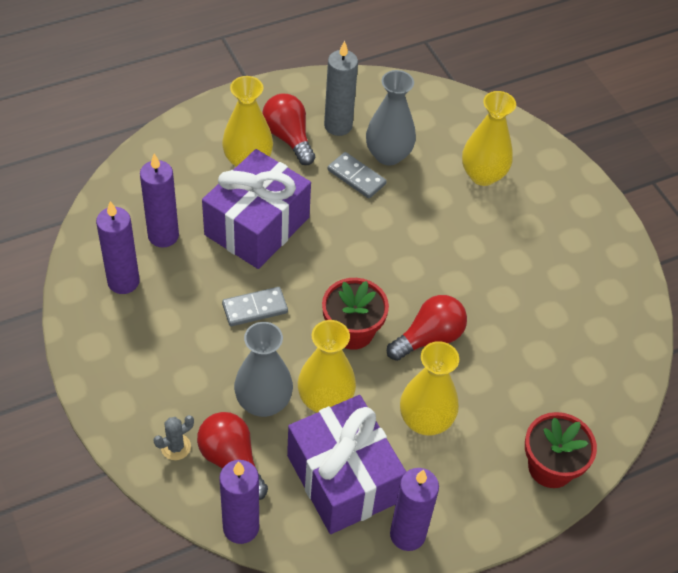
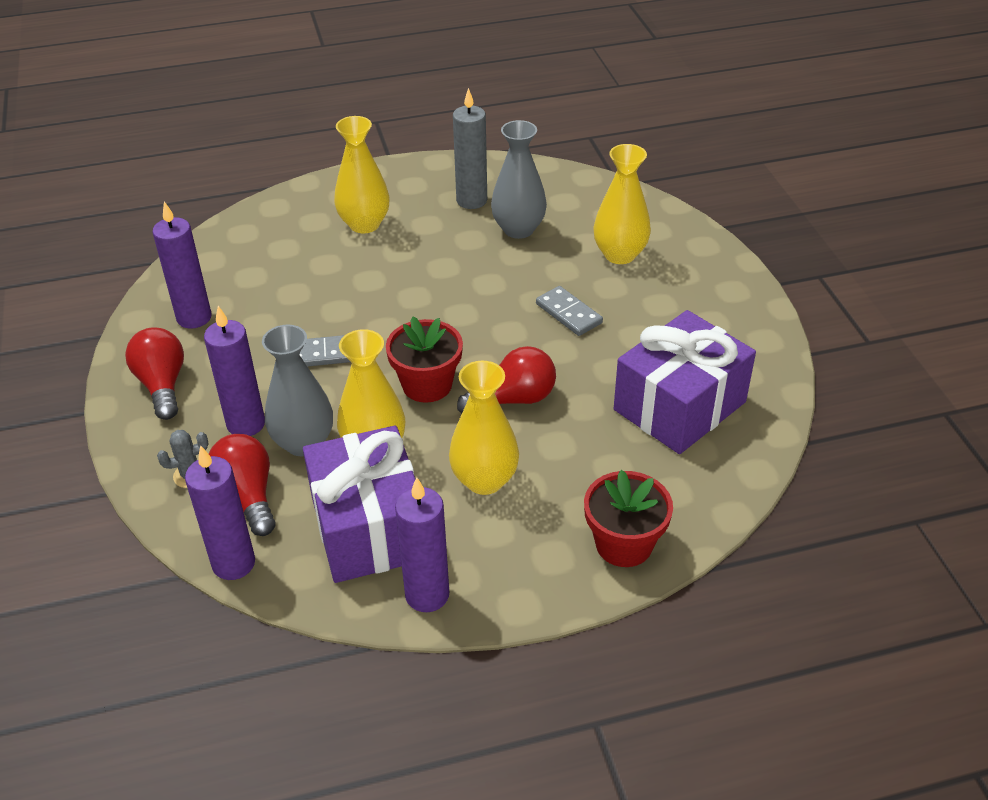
camera: 15 degrees right, 10 degrees down
(163, 236) = (251, 281): purple candle -> purple candle (246, 424)
(257, 226) = (354, 280): purple gift -> purple gift (679, 406)
(288, 137) = (415, 207): red light bulb -> red light bulb (162, 385)
(356, 177) = (477, 246): grey domino -> grey domino (568, 313)

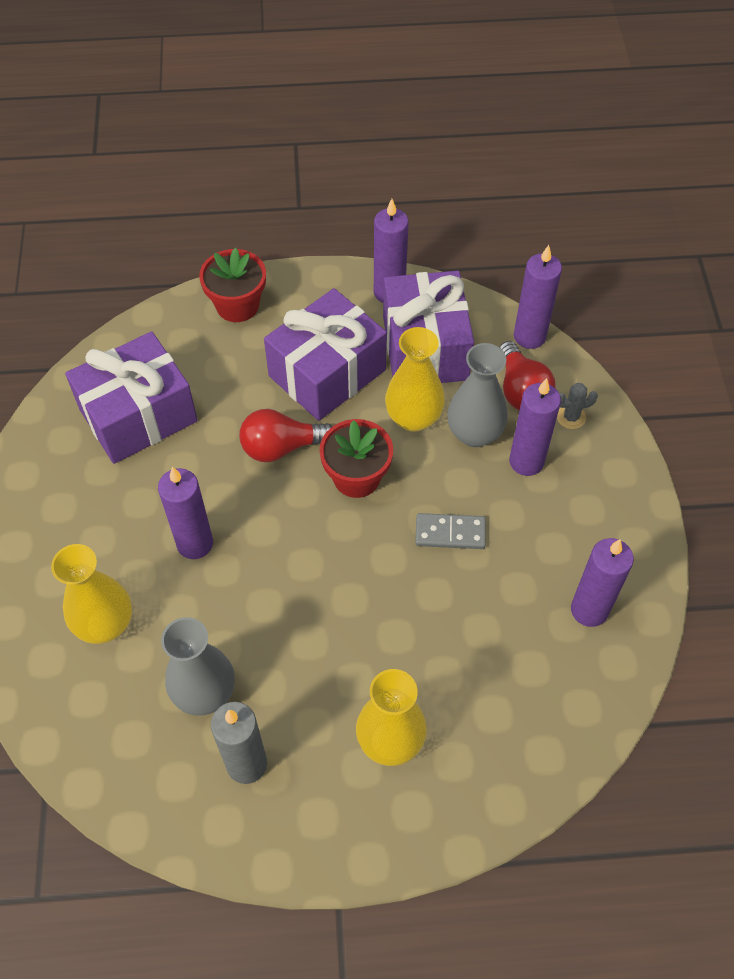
camera: 170 degrees left, 15 degrees up
(162, 385) = (610, 521): red light bulb -> none
(484, 480) = (327, 373): yellow vase -> purple gift
(568, 313) = (195, 543): grey domino -> purple candle

